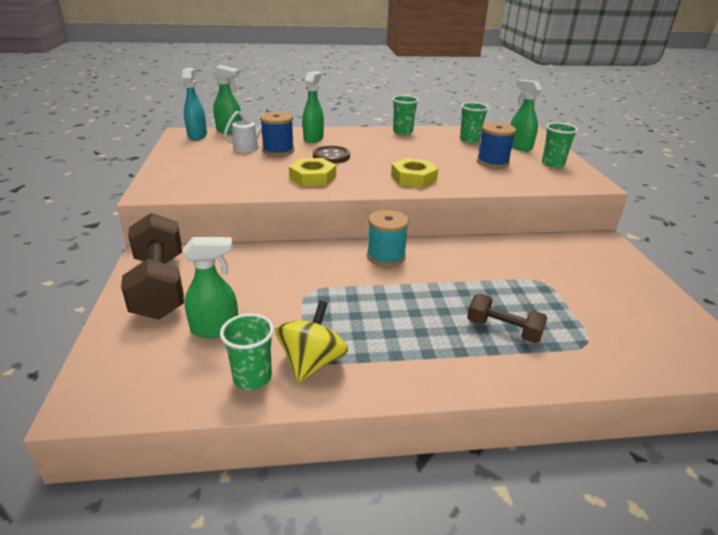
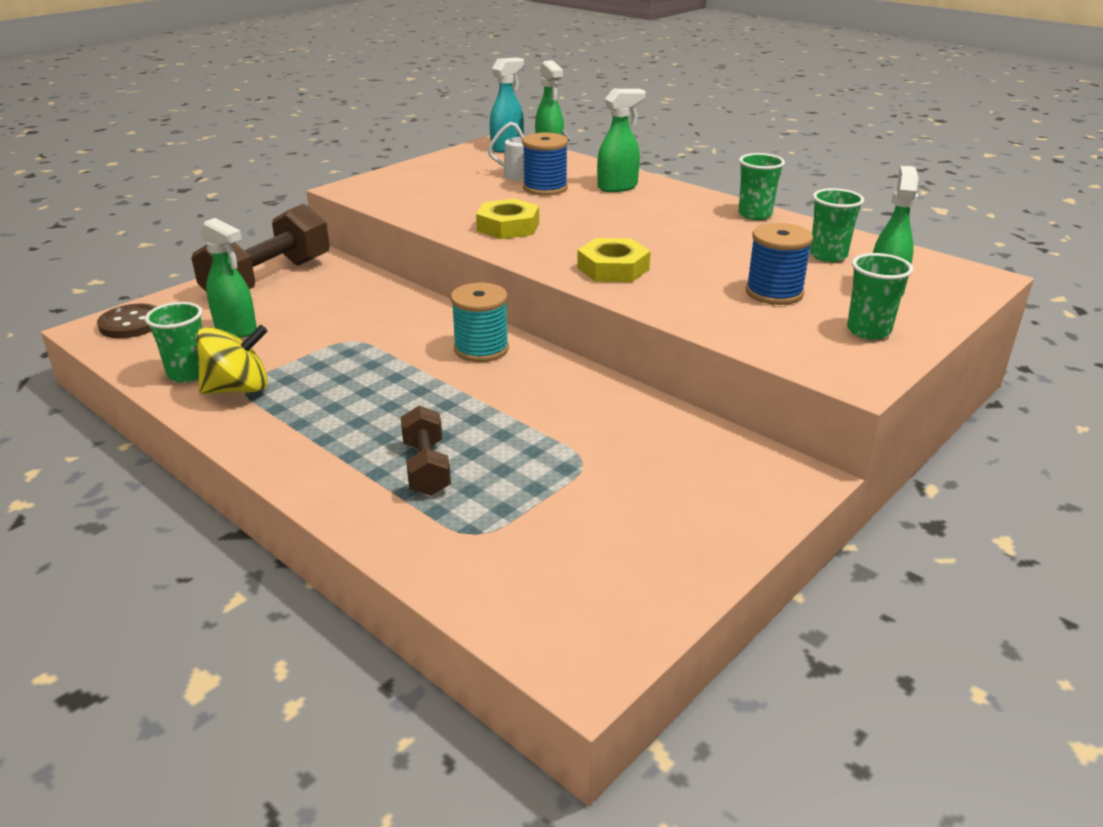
camera: 50 degrees right, 0 degrees up
(331, 156) = (584, 213): brown button -> brown button (131, 323)

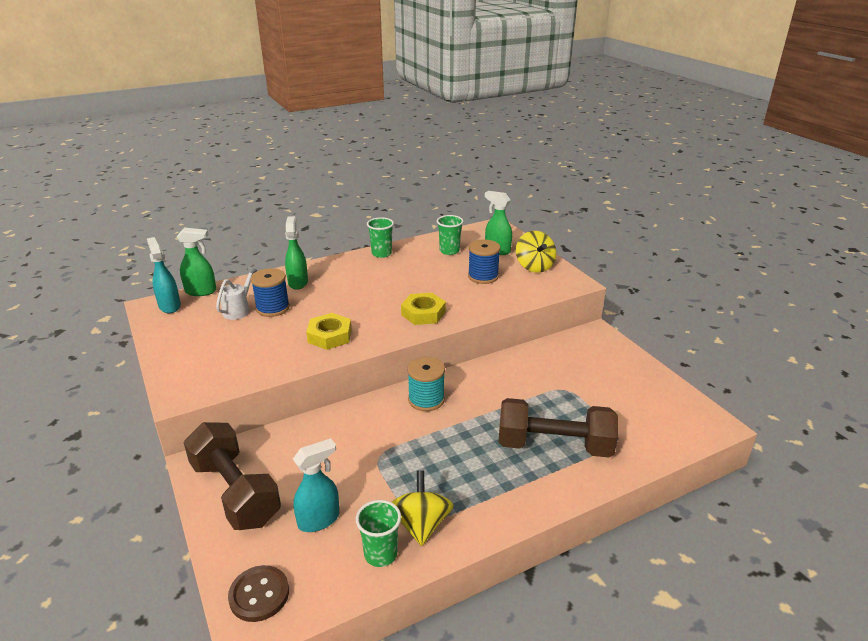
camera: 70 degrees left, 0 degrees up
(236, 329) = (319, 520): green spray bottle -> turquoise spray bottle
(426, 468) = (554, 446): brown dumbbell -> brown dumbbell, size x1.86
(868, 331) = (534, 266): green cup -> yellow spinning top

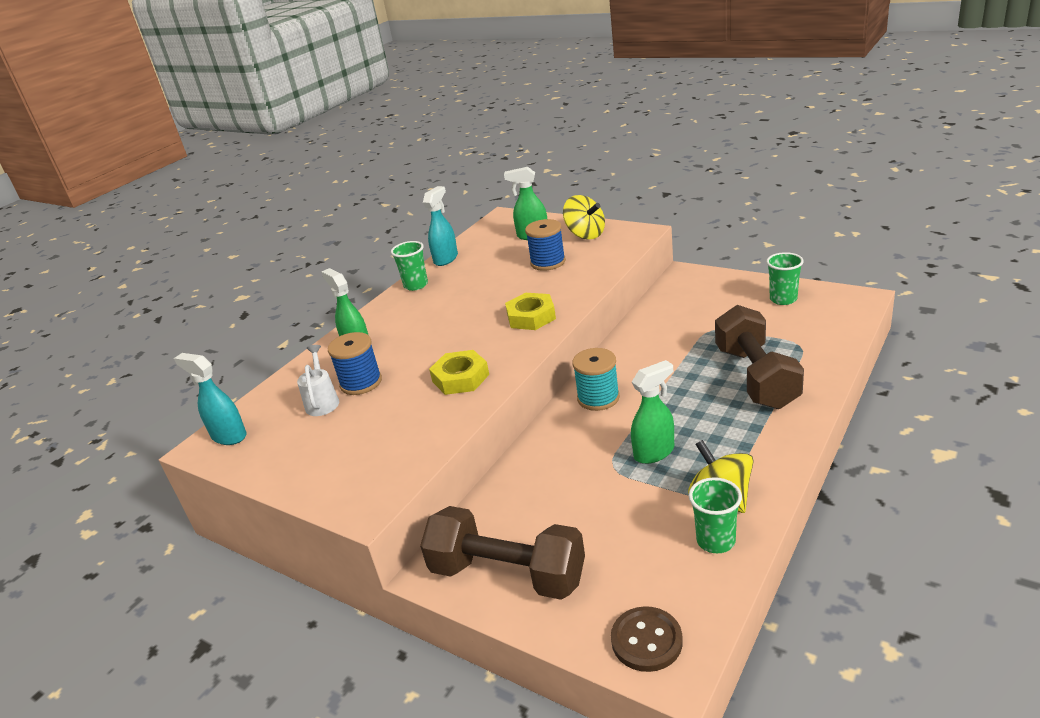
camera: 25 degrees left, 0 degrees up
(201, 291) = (250, 405): green spray bottle -> green spray bottle (654, 452)
(319, 520) = (623, 548): turquoise spray bottle -> turquoise spray bottle (446, 259)
(449, 251) = (485, 255): green cup -> green cup (783, 299)
(554, 446) = (756, 377): brown dumbbell -> brown dumbbell turned 75 degrees counterclockwise

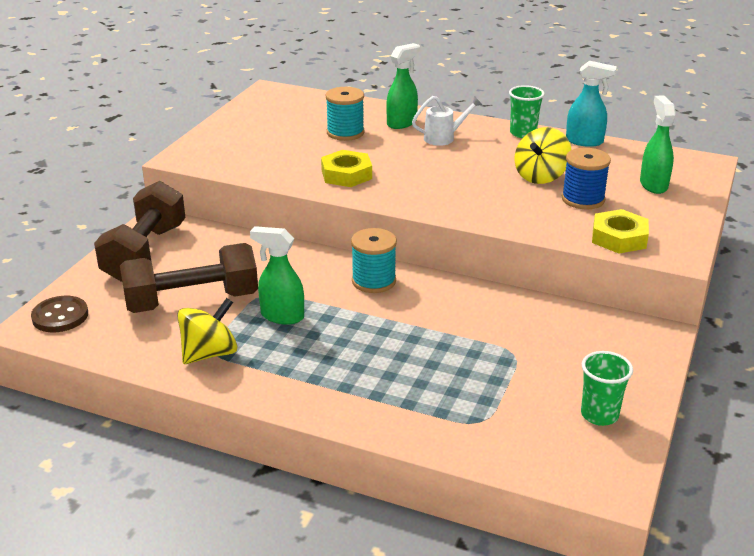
camera: 75 degrees right, 0 degrees up
(228, 436) = (280, 96): turquoise spray bottle -> none
(322, 402) = (319, 122): white watering can -> white watering can (443, 138)
(361, 383) = (345, 133): blue spool -> turquoise spool
(531, 317) = (456, 199): yellow nut -> yellow nut (619, 238)
(585, 234) = (663, 218): yellow spinning top -> yellow spinning top (540, 176)
(654, 452) = (281, 316): green spray bottle -> green spray bottle turned 150 degrees clockwise
(716, 541) = (154, 349): green cup -> none
(756, 377) = (409, 383): brown dumbbell -> brown dumbbell (192, 301)

